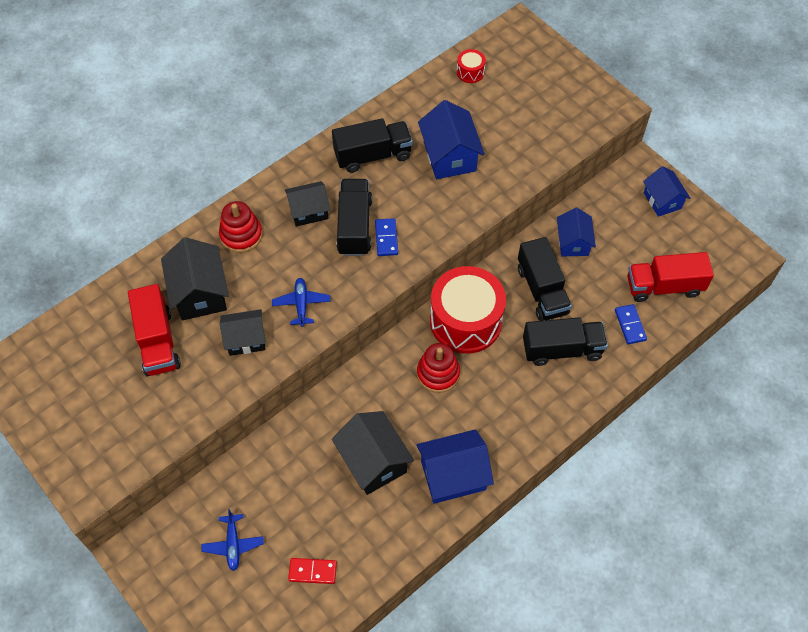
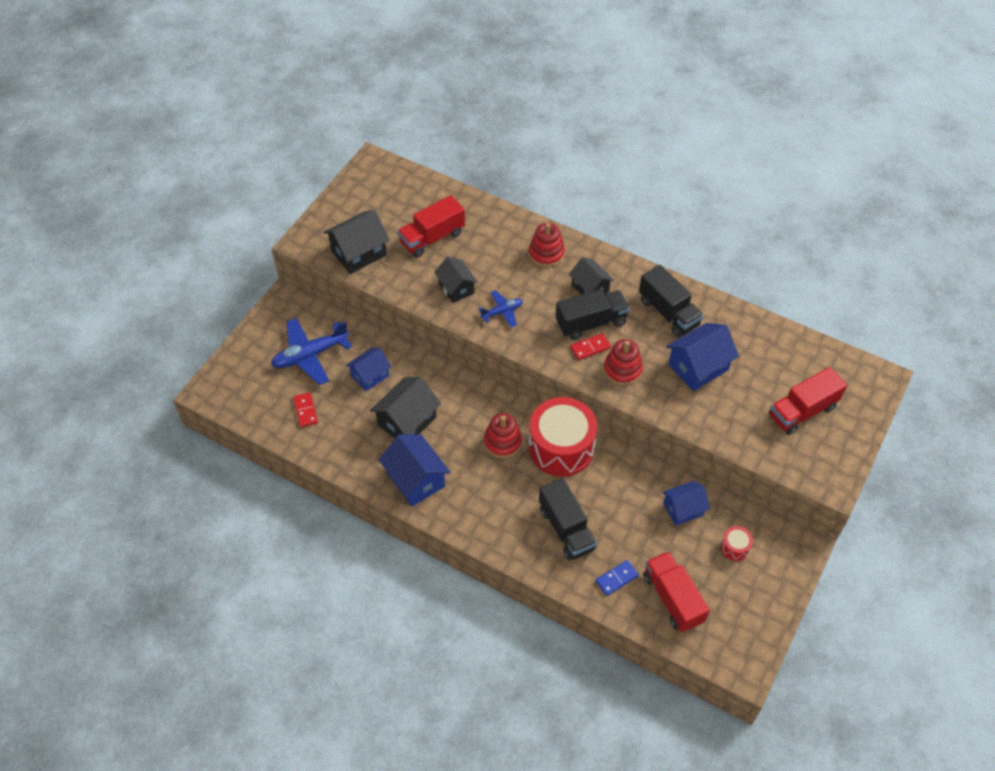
camera: 70 degrees right, 5 degrees down
(200, 293) = (483, 247): black house -> black house (359, 253)
(233, 544) = (310, 355): blue plane -> blue plane, size x1.81
(386, 238) = (590, 348): blue domino -> red domino
(426, 220) = (622, 370): none -> red stacking toy
(470, 72) = (801, 355): red drum -> red drum (735, 547)
(532, 97) = (802, 411): none -> red truck
(542, 290) = (619, 497): black truck -> none
(662, 200) = (772, 575): blue house -> blue house (370, 376)

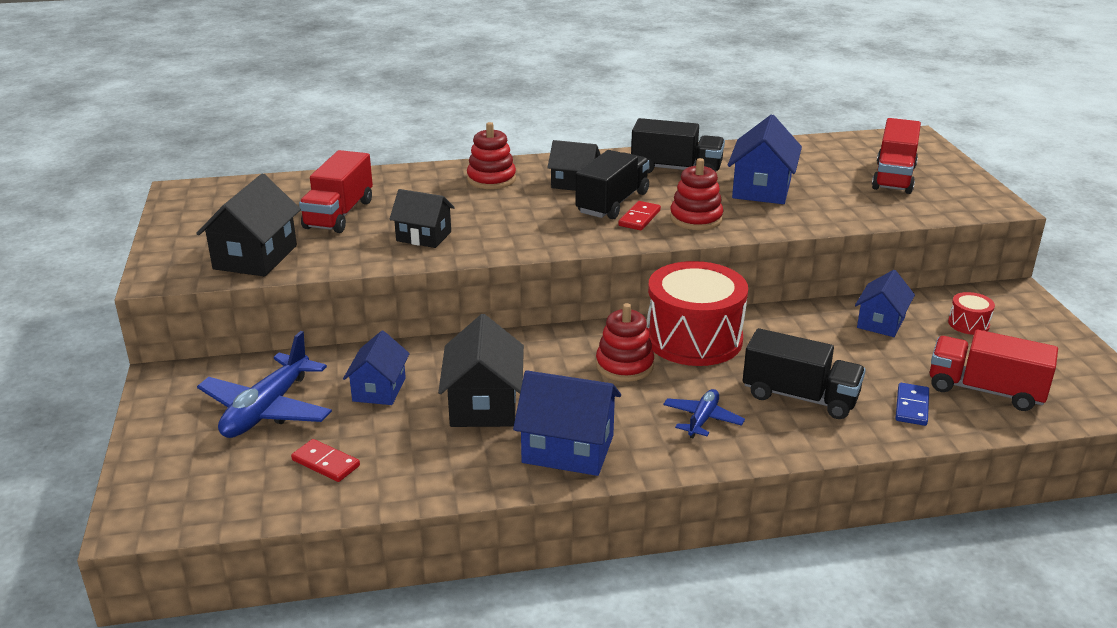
camera: 40 degrees left, 25 degrees down
(502, 312) = (504, 232): blue plane -> blue plane (702, 419)

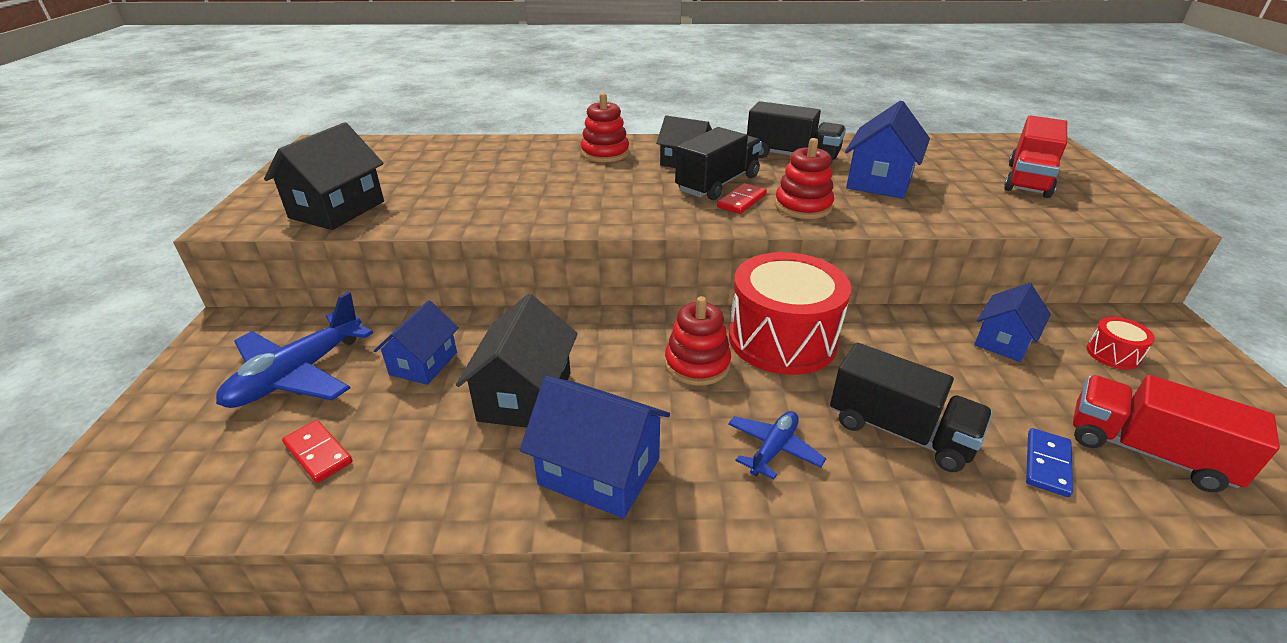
camera: 10 degrees right, 5 degrees up
(339, 214) = (443, 175): red truck -> none
(424, 236) = (512, 202): black house -> none

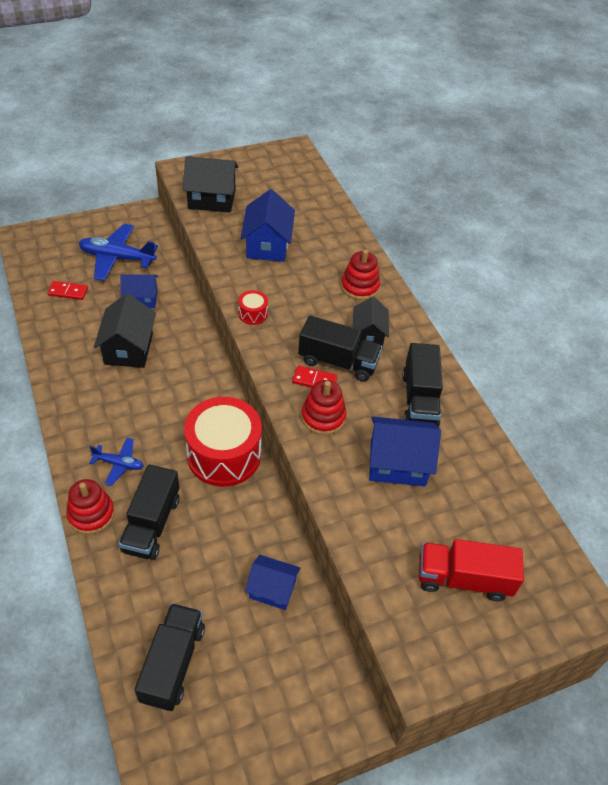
camera: 65 degrees right, 15 degrees up
(318, 453) = (68, 292): red domino -> red domino turned 75 degrees clockwise
(525, 396) = (129, 348): black house -> black house turned 75 degrees counterclockwise
(599, 471) = (83, 395): blue house -> blue house (267, 245)
(697, 364) = (182, 416): red stacking toy -> red stacking toy (91, 514)
(1047, 464) = (144, 602): blue domino -> none
(1113, 354) = (283, 665): red drum -> red drum (253, 314)
(1146, 451) = (173, 663): red truck -> black truck

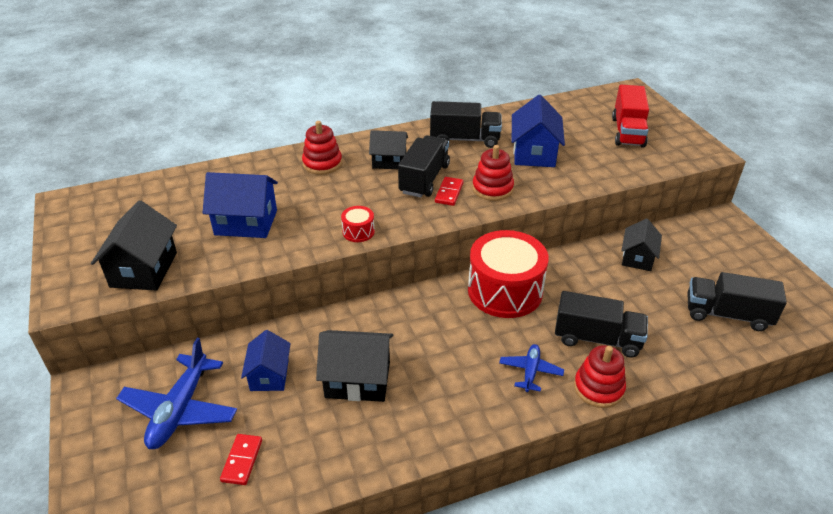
camera: 85 degrees left, 10 degrees down
(272, 589) = (637, 258): blue house -> black house

